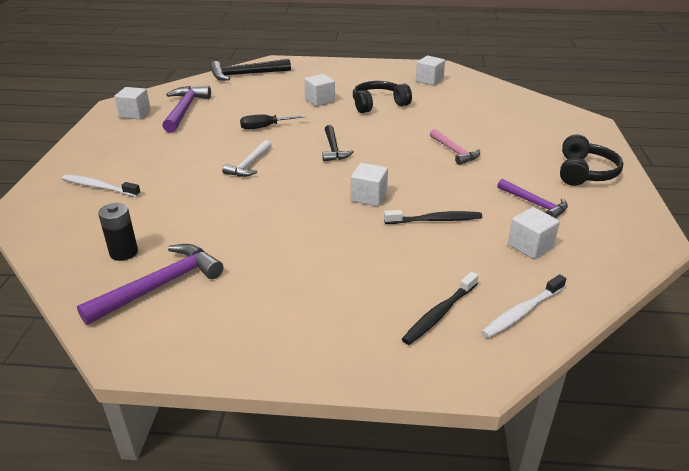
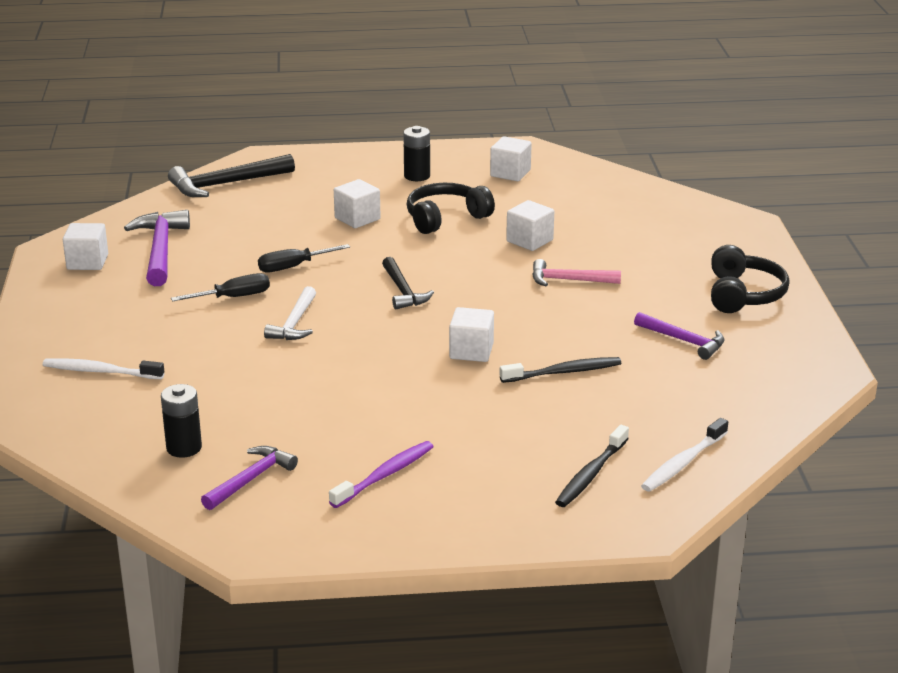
camera: 10 degrees left, 5 degrees down
(159, 286) = (250, 479): purple hammer -> purple hammer, size x0.64
(216, 144) = (233, 297): none -> black screwdriver
(267, 294) = (385, 475): none -> purple toothbrush
(368, 78) = (417, 176): none -> black battery
(454, 151) = (569, 280): pink hammer -> pink hammer turned 135 degrees clockwise
(530, 246) = (684, 392): white cube -> white cube (529, 241)

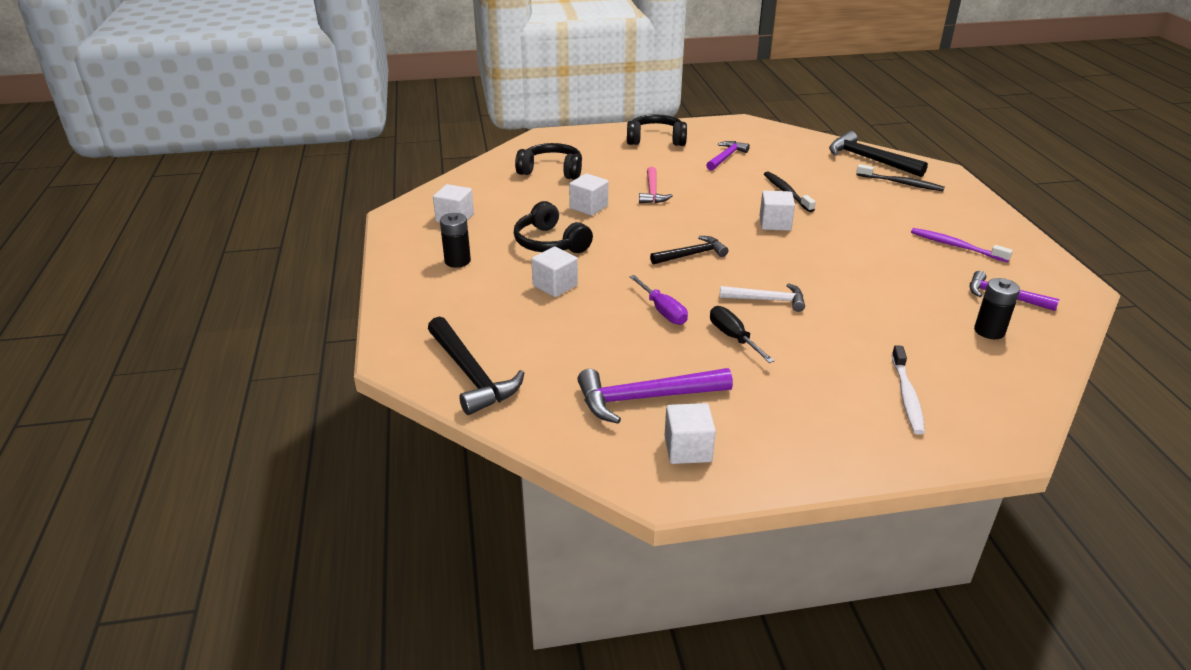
camera: 95 degrees left, 5 degrees up
(293, 267) = (662, 311): black screwdriver -> purple screwdriver
(632, 223) = (551, 171): none -> black headphones
(683, 463) = (869, 160): white toothbrush -> black hammer

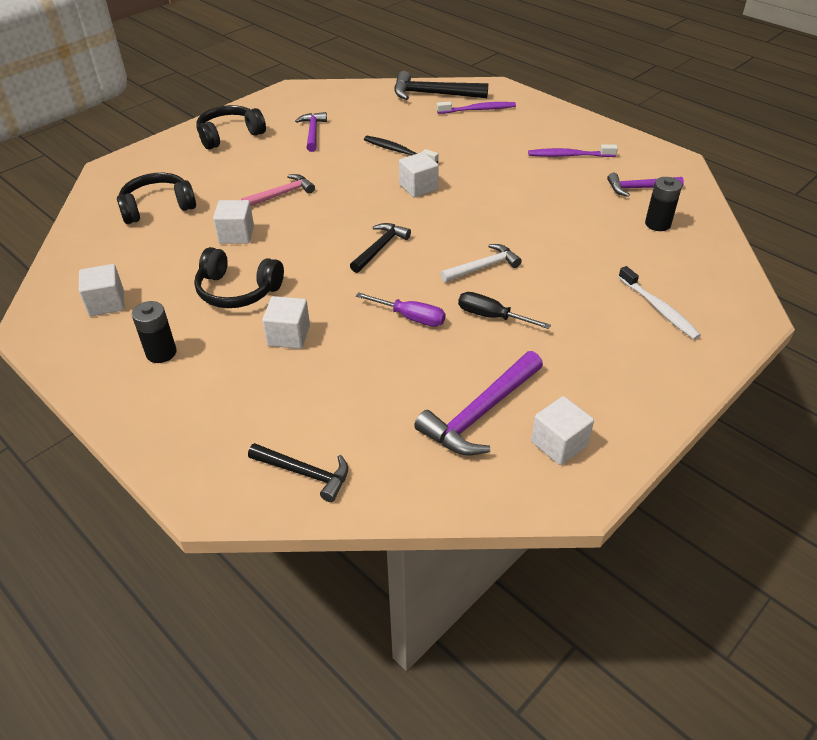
camera: 35 degrees left, 10 degrees up
(471, 374) = (304, 473): black hammer -> black hammer, size x0.64
(652, 192) = (281, 194): pink hammer -> pink hammer turned 90 degrees counterclockwise
(901, 183) = (478, 110): black toothbrush -> purple toothbrush

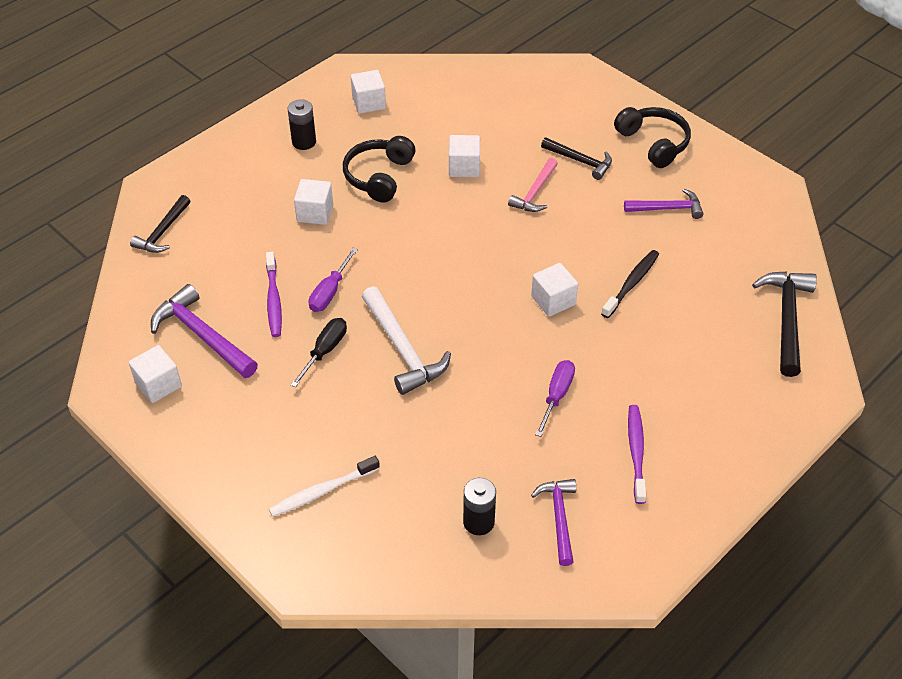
camera: 90 degrees right, 5 degrees up
(158, 207) = (510, 111): black headphones -> none
(281, 194) = (535, 192): pink hammer -> pink hammer turned 60 degrees clockwise
(380, 248) = (438, 269): black hammer -> black hammer (580, 161)
(478, 110) = (749, 365): purple toothbrush -> purple toothbrush (274, 300)
(483, 267) = (402, 349): white hammer -> white hammer, size x1.55
(523, 187) = (556, 396): none -> purple screwdriver

